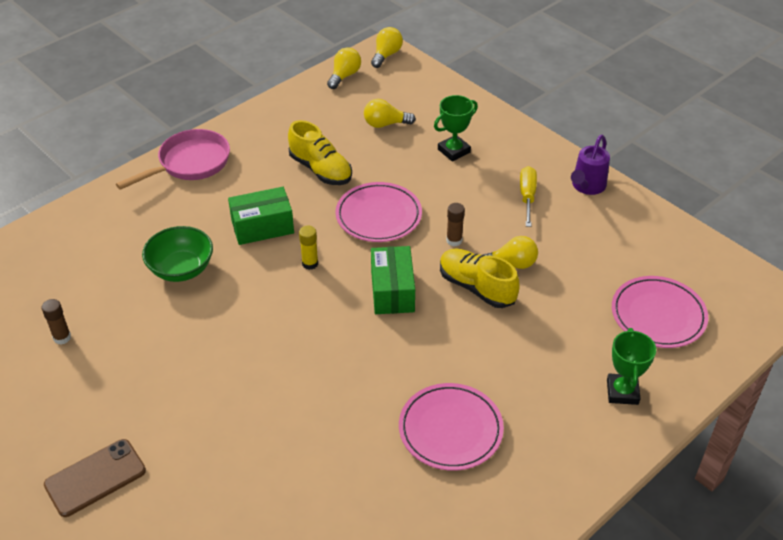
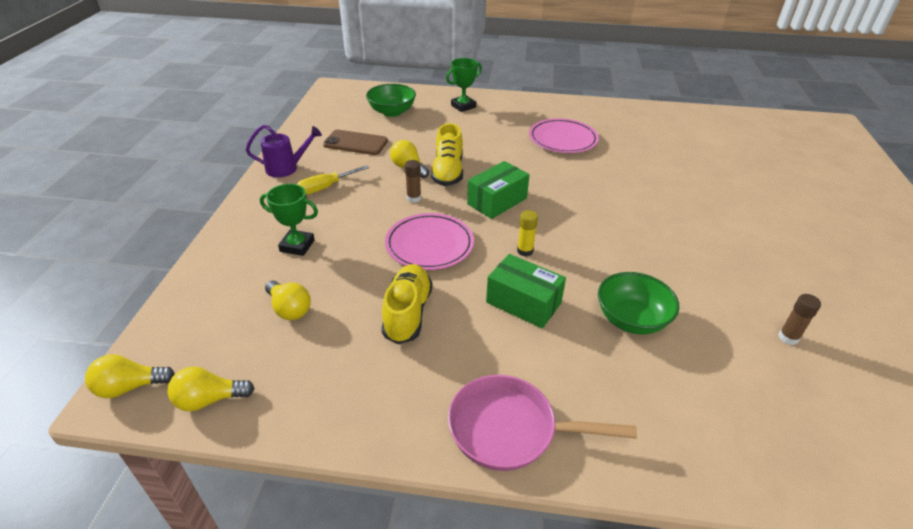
camera: 130 degrees left, 5 degrees down
(95, 478) = (803, 235): brown phone -> brown phone (355, 143)
(658, 315) = (392, 112): pink plate -> green bowl

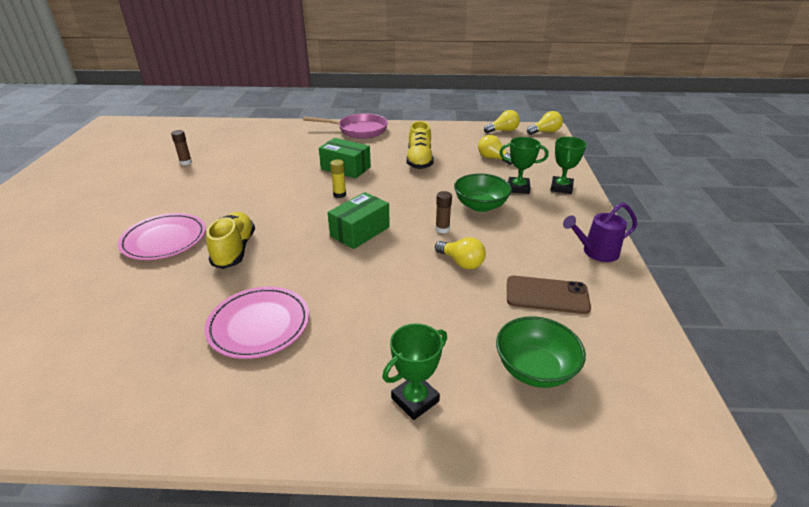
camera: 175 degrees right, 5 degrees down
(243, 242) = (561, 188): none -> green trophy
(325, 188) = (535, 234): yellow screwdriver -> none
(429, 245) = (416, 194): pink plate -> pink plate (164, 240)
(448, 172) = (415, 261): yellow shoe -> yellow shoe (234, 250)
(631, 319) = (278, 165): green bowl -> green bowl (480, 206)

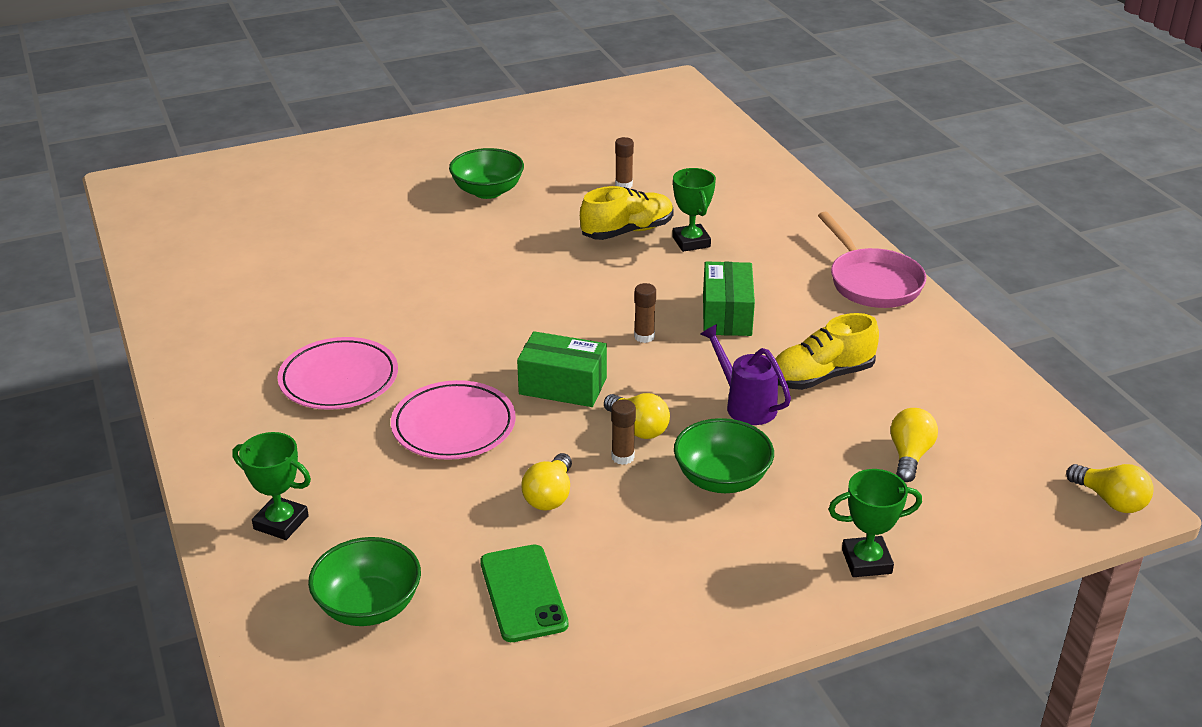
camera: 65 degrees right, 0 degrees up
(117, 206) = (487, 191): none -> green bowl
(164, 240) = (444, 254): pink plate -> pink plate (453, 426)
(234, 250) = (457, 308): yellow shoe -> yellow shoe (627, 231)
(339, 195) = (644, 337): yellow glue stick -> brown glue stick
(503, 131) = (1052, 442): yellow light bulb -> yellow light bulb (638, 428)
(518, 188) = (819, 509): green trophy -> green trophy (691, 242)
(547, 295) = (523, 593): brown phone -> green phone
(595, 252) = (671, 632): purple watering can -> purple watering can (745, 405)

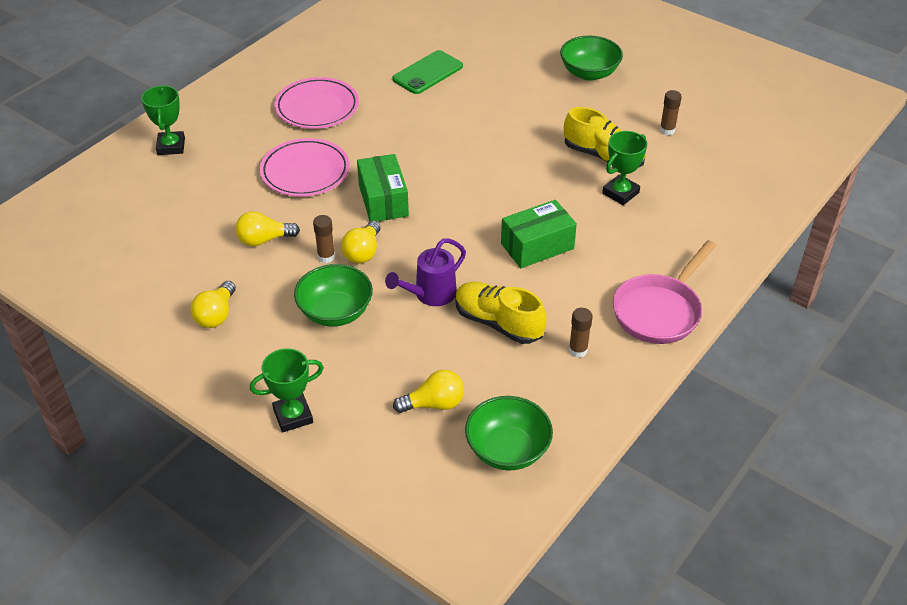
camera: 60 degrees right, 10 degrees up
(369, 606) = (121, 209): green bowl -> green bowl (507, 450)
(523, 593) = (166, 265): green phone -> green phone (428, 73)
(644, 337) = (472, 215): brown glue stick -> brown glue stick (578, 350)
(745, 405) = (430, 295): purple watering can -> purple watering can turned 150 degrees counterclockwise
(866, 561) = (293, 416): green trophy -> green trophy turned 75 degrees counterclockwise
(1110, 500) = (463, 546): yellow light bulb -> yellow light bulb (216, 315)

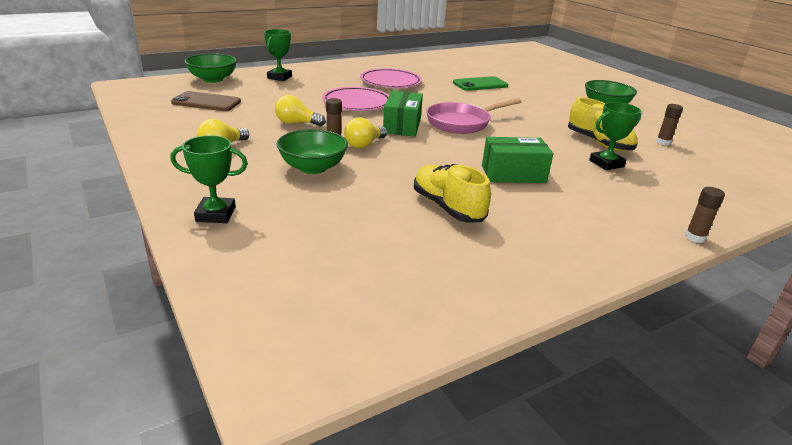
camera: 20 degrees right, 15 degrees down
(126, 236) = (206, 102): none -> brown phone
(430, 295) = (399, 177): purple watering can -> none
(434, 404) = (346, 242): yellow light bulb -> none
(507, 450) = (393, 296): green bowl -> green bowl (213, 79)
(578, 350) = (515, 244): brown glue stick -> brown glue stick (695, 237)
(659, 311) = (616, 240): pink pan -> pink pan (462, 123)

